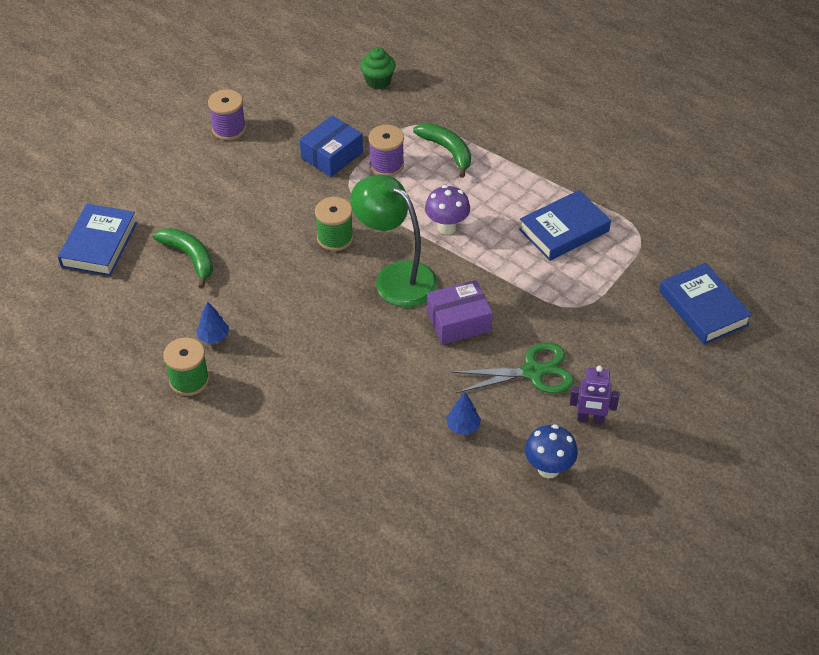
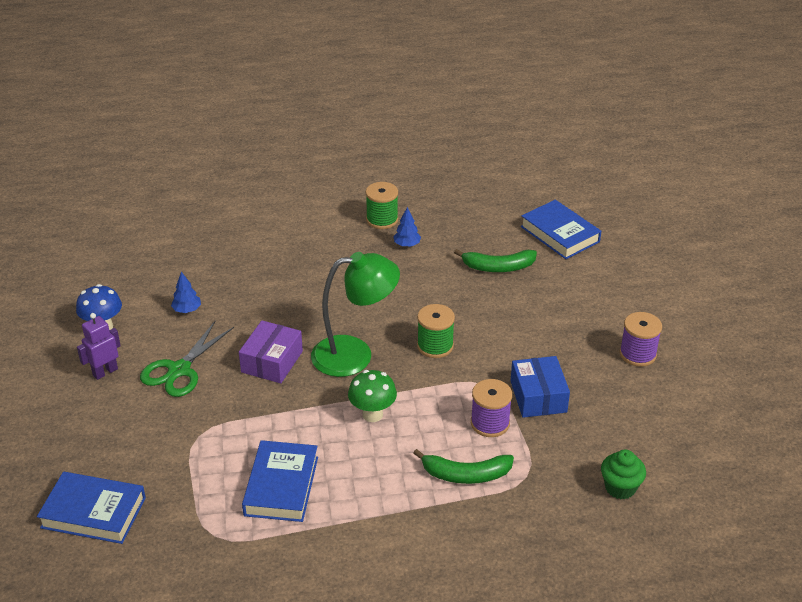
camera: 130 degrees right, 10 degrees down
(447, 227) = (372, 414): purple mushroom -> green mushroom

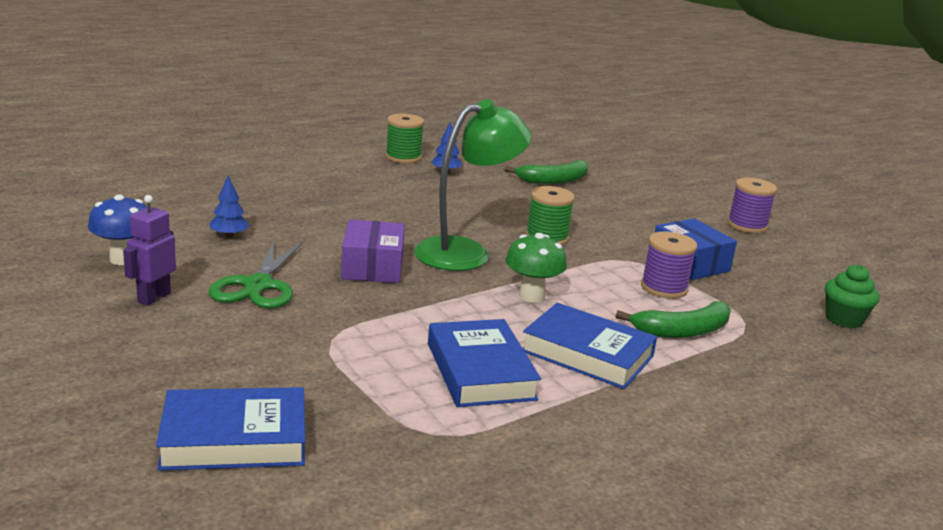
camera: 25 degrees left, 15 degrees down
(560, 234) = (589, 157): blue book -> blue book (587, 353)

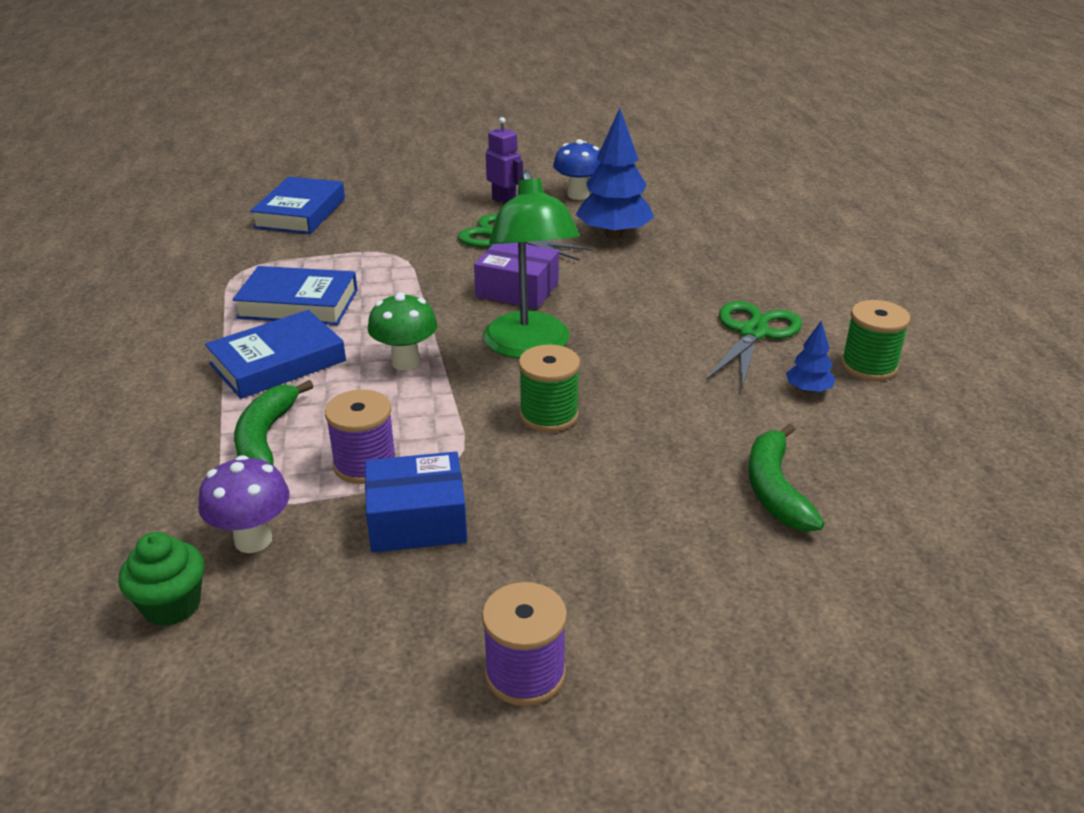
camera: 115 degrees right, 10 degrees up
(229, 236) = (614, 235): blue tree -> blue tree, size x2.06
(383, 184) = (753, 333): none -> green scissors
(770, 309) = (253, 540): none -> purple mushroom

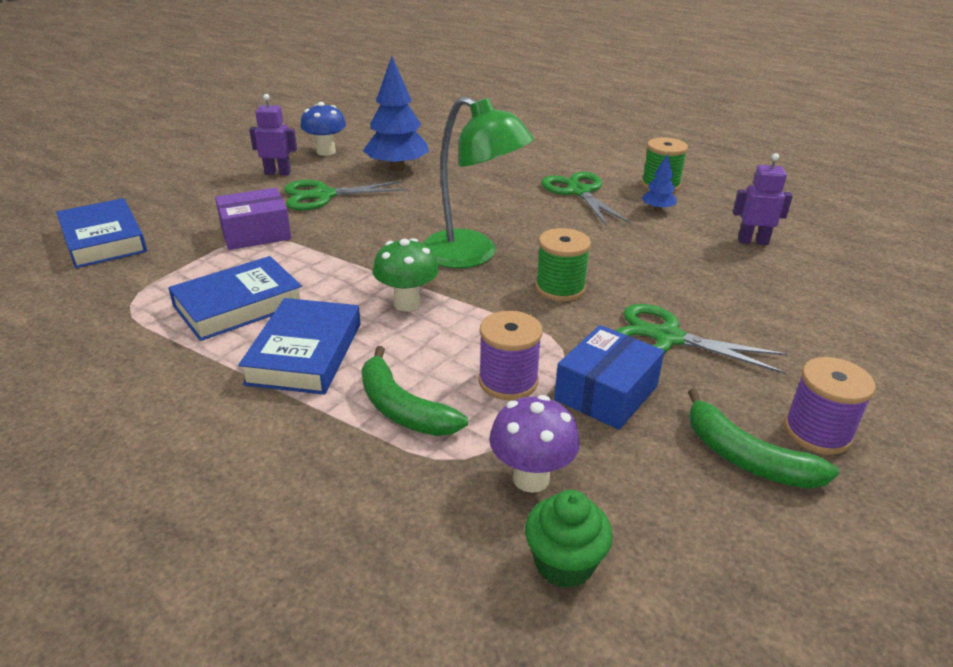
camera: 45 degrees left, 0 degrees up
(517, 289) = (396, 224): purple box -> purple box (255, 233)
(558, 511) = (667, 338): none -> green scissors
(775, 489) = (735, 265): green banana -> green banana (746, 458)
(855, 477) = (752, 241): none -> purple robot

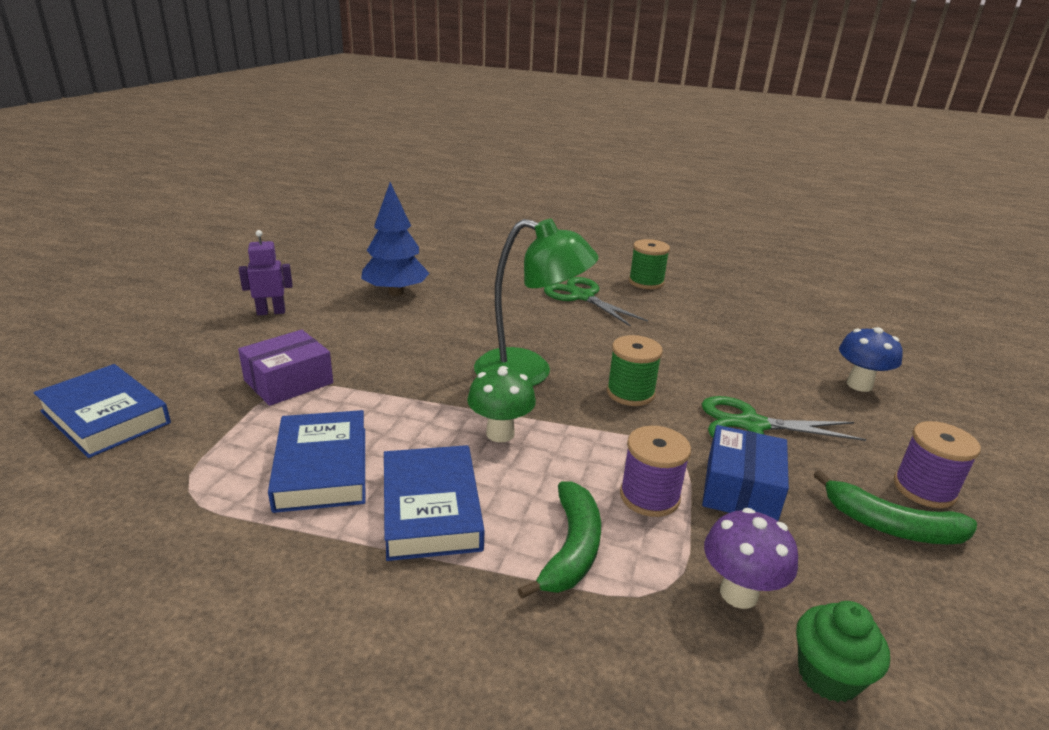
camera: 20 degrees left, 5 degrees down
(239, 305) = (322, 467): blue book -> blue book turned 45 degrees counterclockwise
(323, 195) = (337, 331): green scissors -> none
(326, 152) = (310, 283): blue mushroom -> blue mushroom (859, 385)
(402, 408) = (571, 548): green banana -> green banana turned 105 degrees counterclockwise
(657, 209) = (659, 305): blue tree -> none
(752, 241) = (753, 324): purple robot -> none

